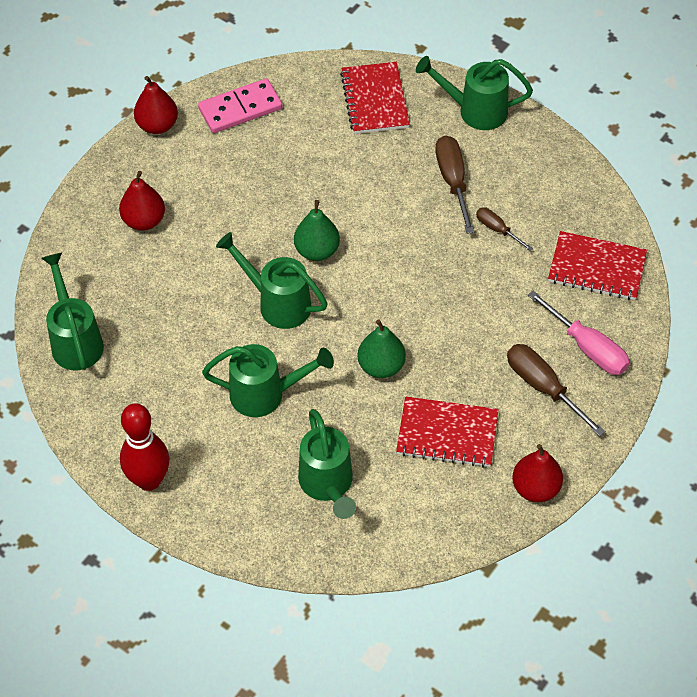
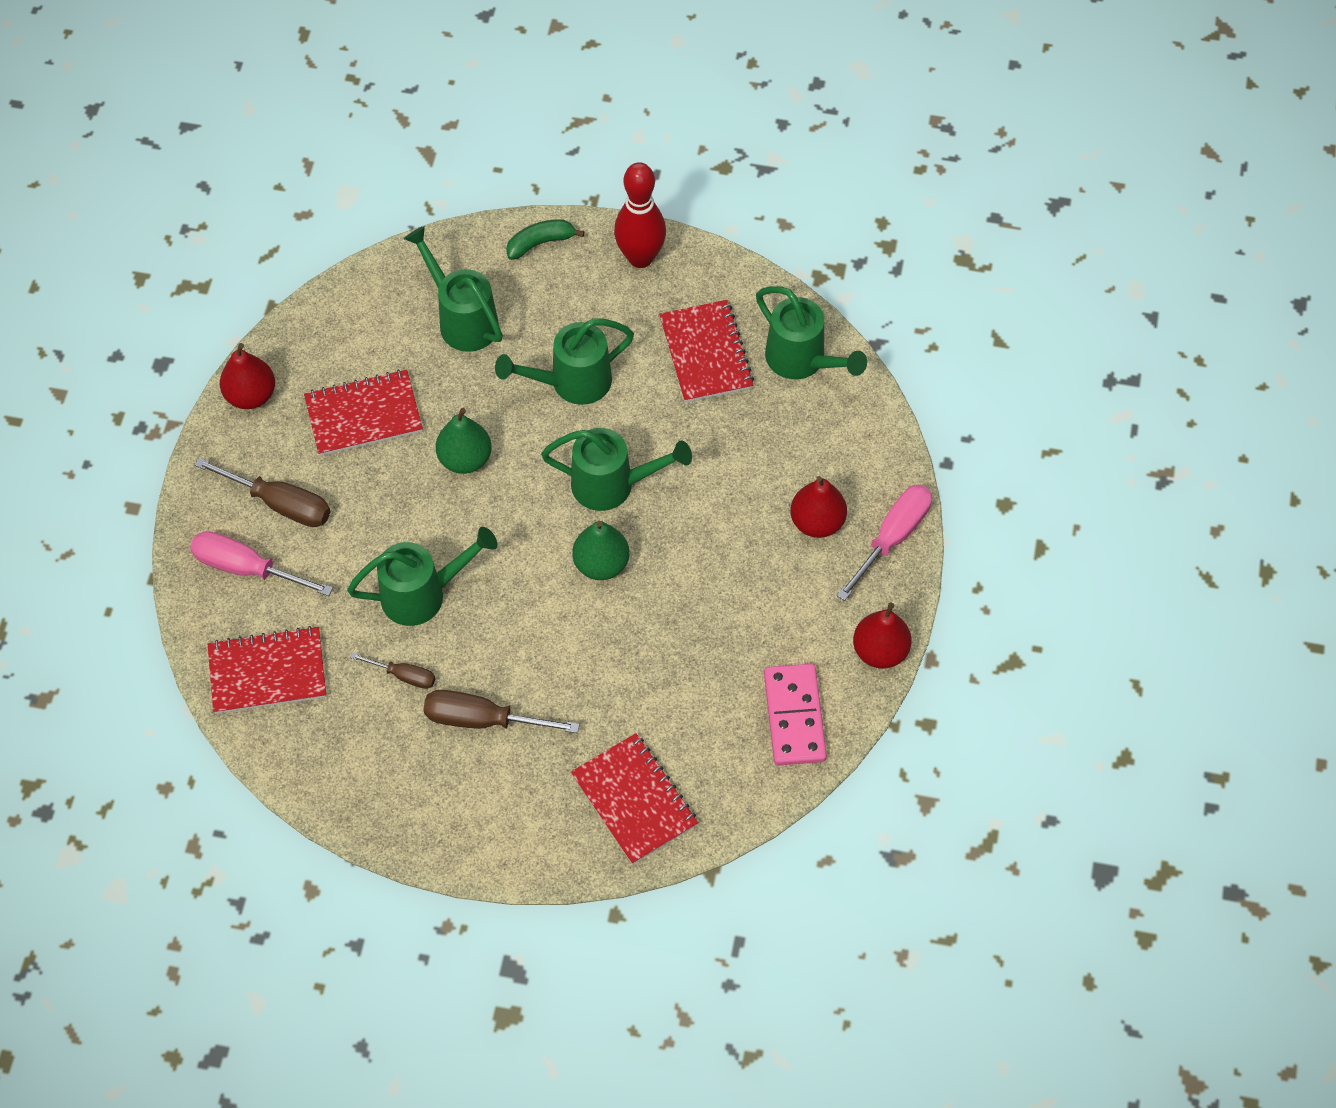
camera: 155 degrees right, 5 degrees up
(98, 190) = (892, 538): none -> pink screwdriver
(146, 376) = (706, 353): none -> red notebook
(226, 529) = (540, 243): none -> green banana
(240, 108) = (794, 716): pink domino -> pink domino turned 45 degrees counterclockwise
(453, 182) = (483, 720): brown screwdriver -> brown screwdriver turned 135 degrees clockwise
(475, 111) = (498, 837): green watering can -> green watering can (422, 594)

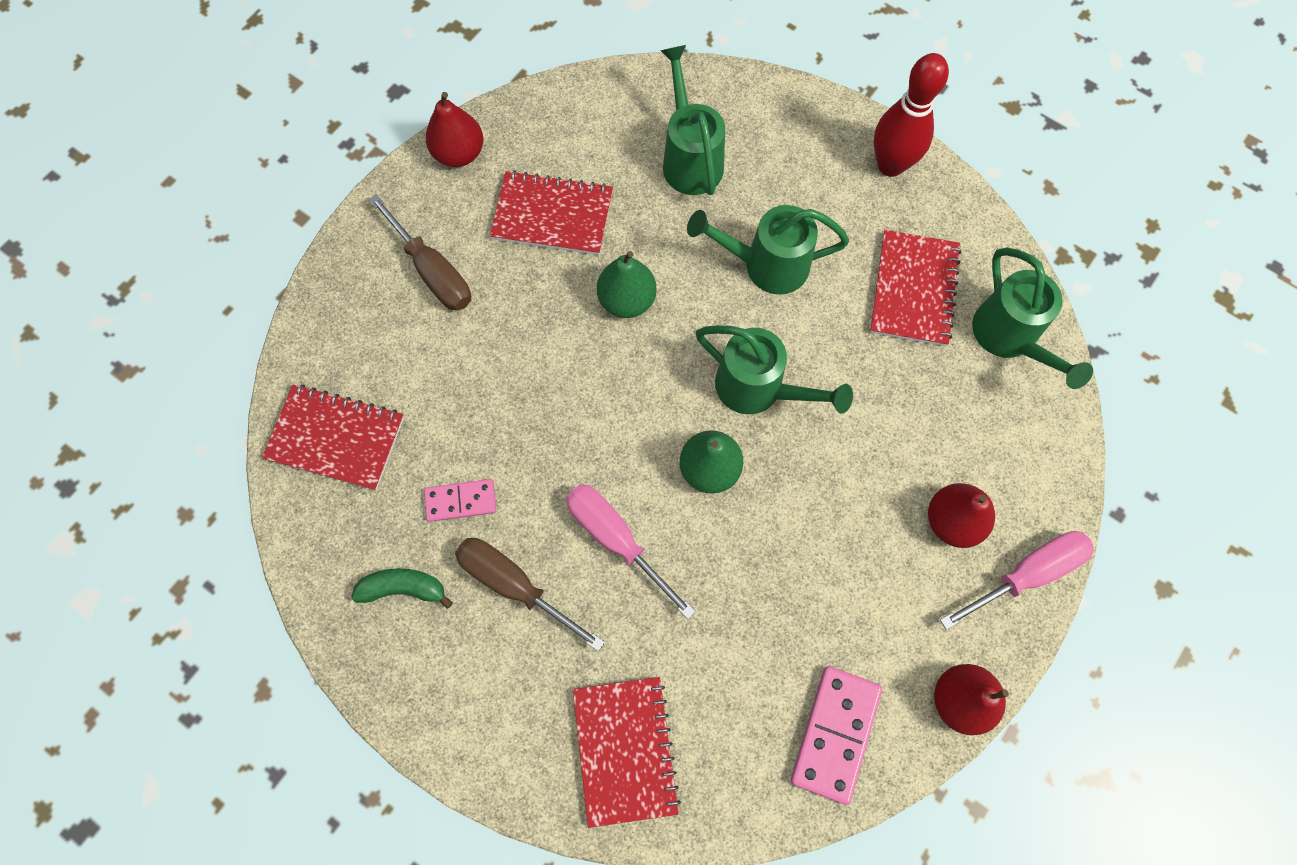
camera: 25 degrees right, 10 degrees up
(247, 568) = (370, 323): pink screwdriver -> pink screwdriver (617, 540)
(403, 675) = (461, 501): brown screwdriver -> pink domino
(422, 594) = (520, 423): green watering can -> none
(540, 243) = (799, 112): green banana -> green banana (403, 588)

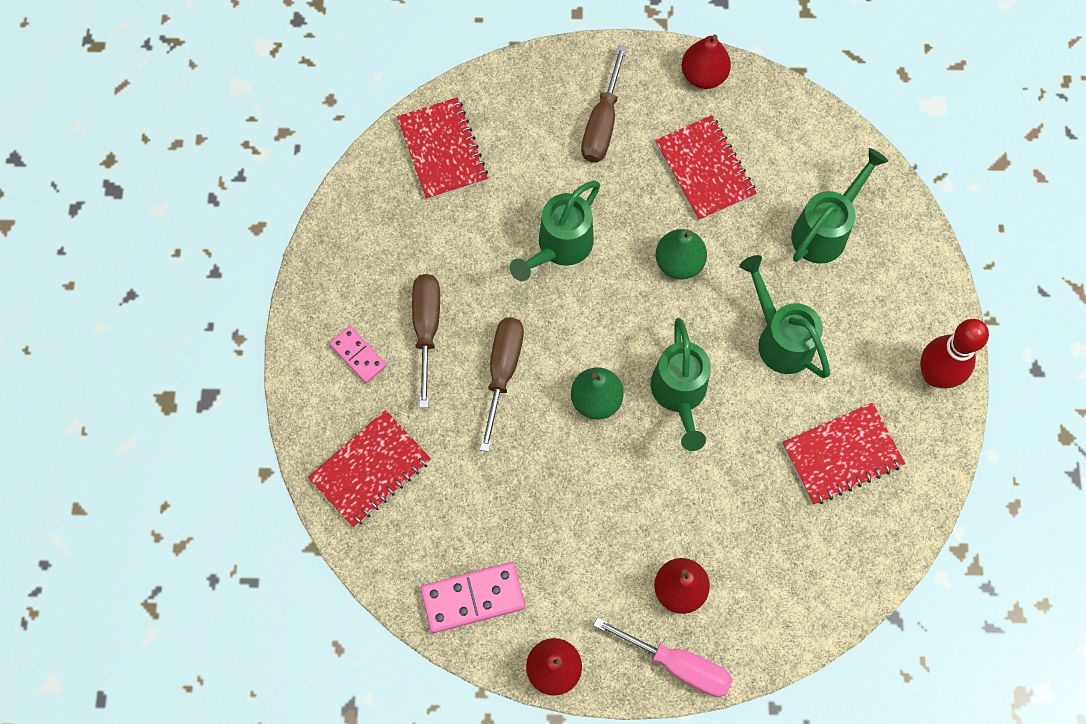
camera: 55 degrees right, 0 degrees up
(403, 588) = (376, 263): green banana -> none
(461, 501) = (457, 256): pink domino -> pink domino (358, 355)
(617, 540) = (502, 372): pink screwdriver -> brown screwdriver
(1009, 337) = (856, 547): green watering can -> green watering can (560, 247)

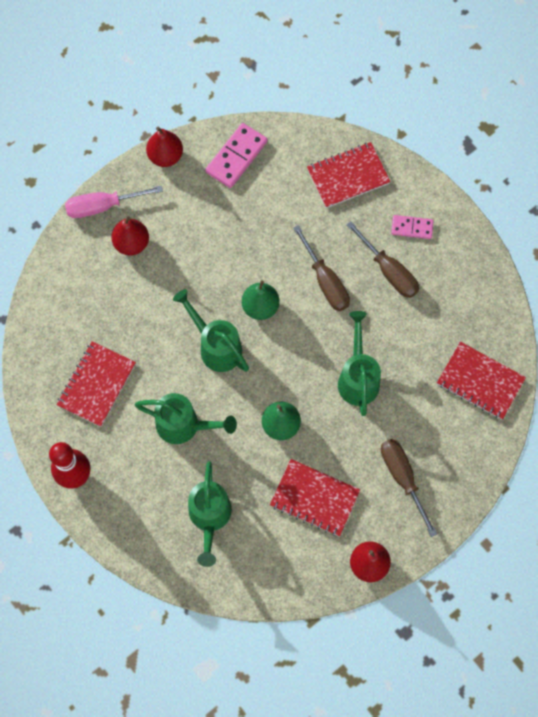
camera: 140 degrees right, 0 degrees up
(370, 469) = (348, 176): red notebook -> red notebook turned 60 degrees clockwise

